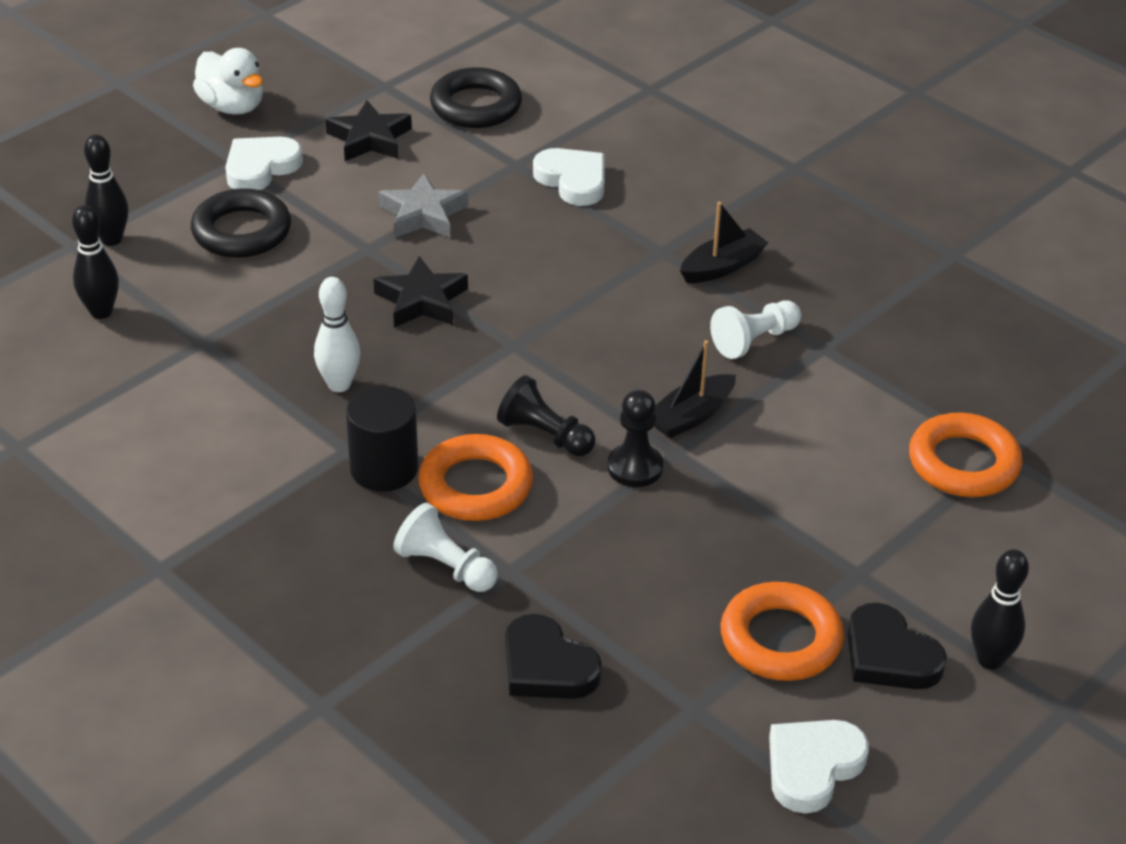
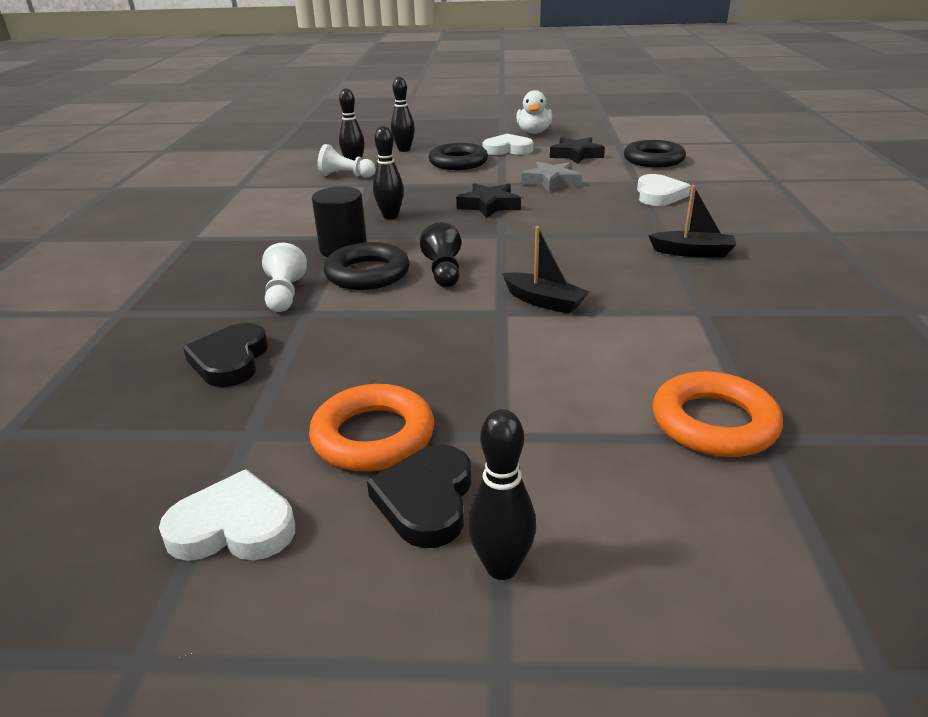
camera: 50 degrees right, 10 degrees down
(339, 384) = (390, 216): white bowling pin -> black bowling pin
(475, 486) = (367, 274): orange ring -> black ring
(635, 467) = (463, 306): black pawn -> none
(691, 416) = (544, 301): black boat -> black boat turned 150 degrees counterclockwise
(754, 340) = (654, 289): white pawn -> white pawn (345, 176)

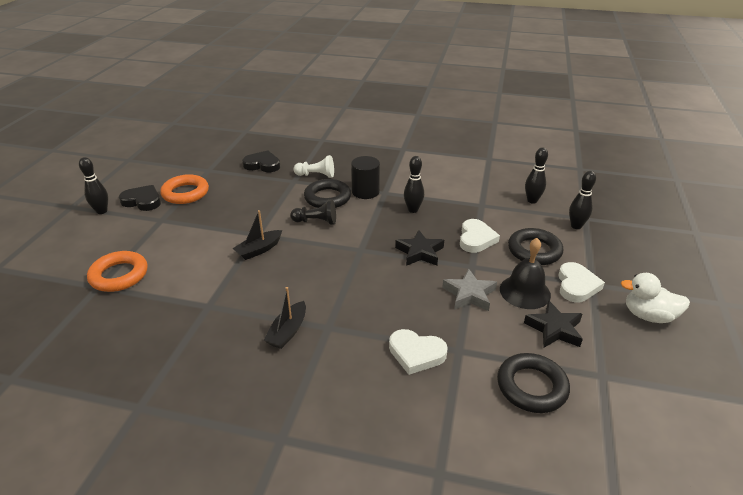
camera: 100 degrees right, 5 degrees up
(233, 526) = (163, 169): white heart -> white heart (476, 239)
(345, 176) = (505, 196): white pawn -> none
(530, 164) = (525, 291): none -> black bell

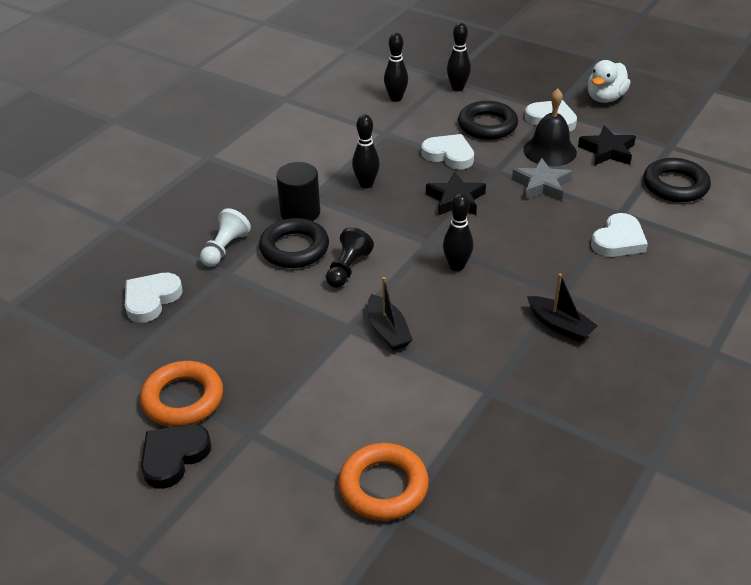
camera: 70 degrees left, 5 degrees up
(102, 211) = (174, 515): black bowling pin -> black bowling pin (457, 266)
(262, 165) = (151, 299): black heart -> white heart

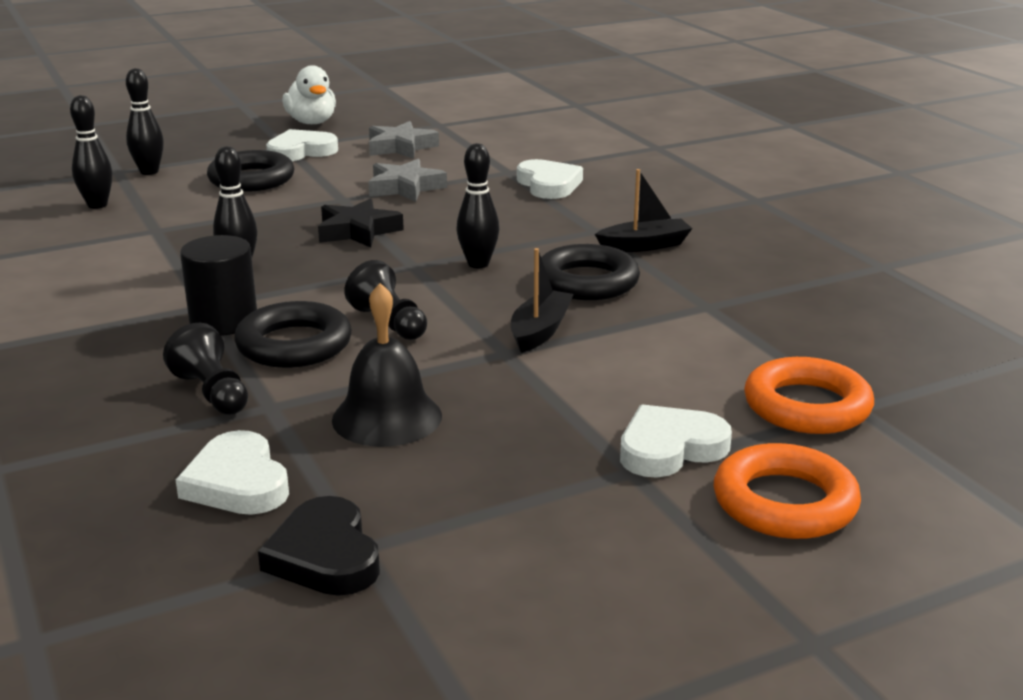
camera: 60 degrees left, 15 degrees down
(173, 457) = (620, 546): black heart -> black heart (325, 556)
(183, 399) = (504, 508): orange ring -> orange ring (784, 502)
(225, 248) = (212, 393): white pawn -> black pawn
(388, 330) = (540, 331): black boat -> black boat turned 75 degrees counterclockwise
(449, 155) = (269, 211): white heart -> white heart (670, 448)
(549, 151) = (353, 168): black bell -> black bell (387, 417)
(607, 151) = (400, 147): black star -> grey star
(675, 185) = (502, 141): black ring -> black ring (587, 282)

